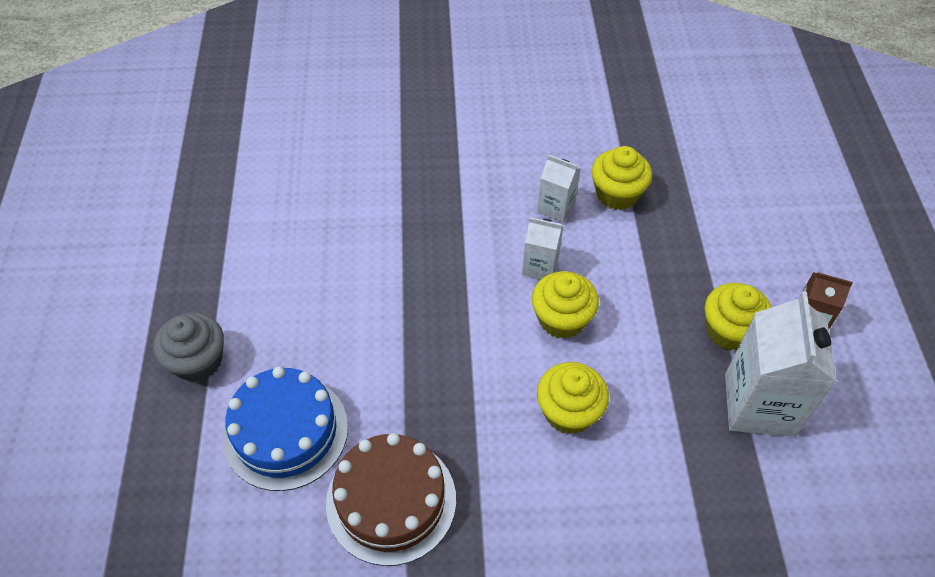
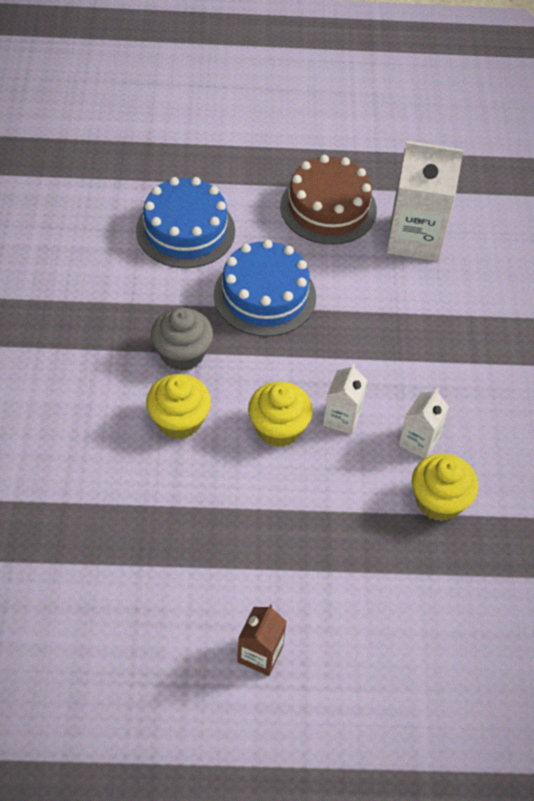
camera: 90 degrees right, 0 degrees up
(198, 361) = (255, 177): grey cupcake -> grey cupcake (182, 353)
(386, 341) = (264, 295): none -> blue cake
(391, 500) = (116, 293): brown cake -> brown cake (328, 208)
(729, 331) = (253, 573): yellow cupcake -> none
(759, 404) = (166, 579): white carton -> white carton (415, 238)

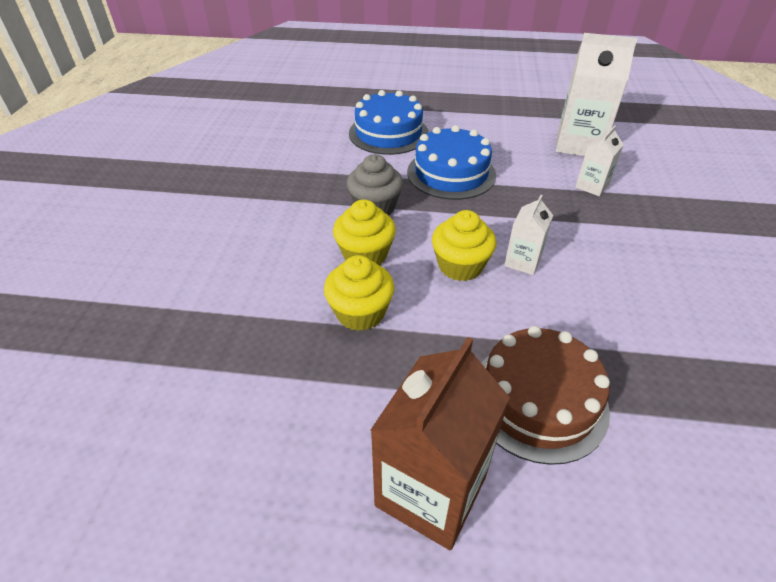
camera: 10 degrees right, 10 degrees down
(260, 654) = (431, 491): brown carton -> brown carton, size x1.91
(328, 208) = (505, 125): brown cake -> brown cake (537, 400)
(419, 441) = (602, 284): white carton -> white carton (592, 186)
(439, 501) = (632, 338): yellow cupcake -> yellow cupcake (360, 313)

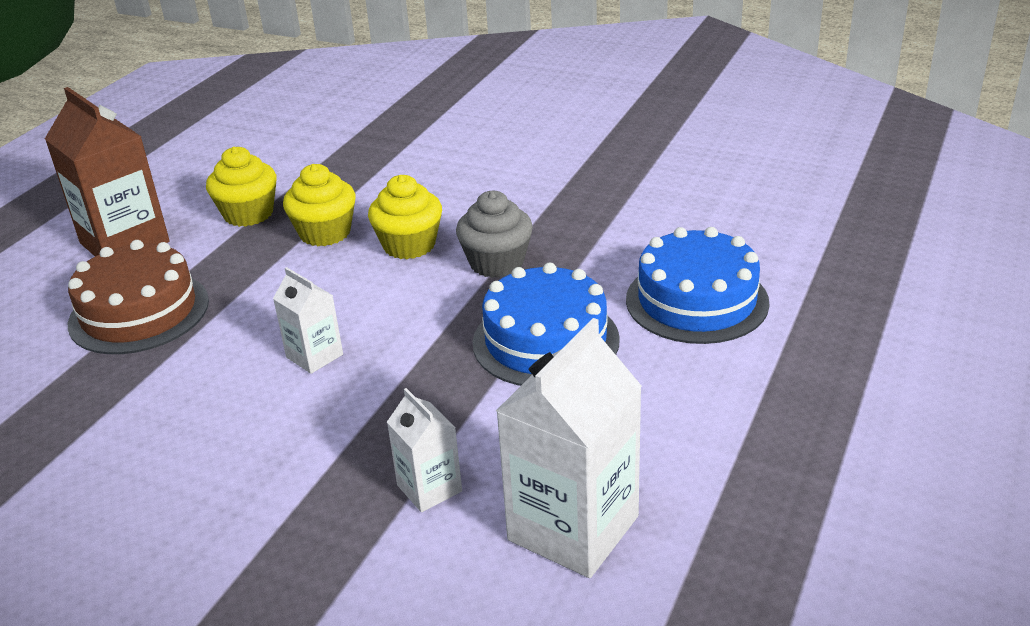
camera: 110 degrees right, 10 degrees down
(460, 266) = (343, 306): yellow cupcake -> yellow cupcake (248, 214)

